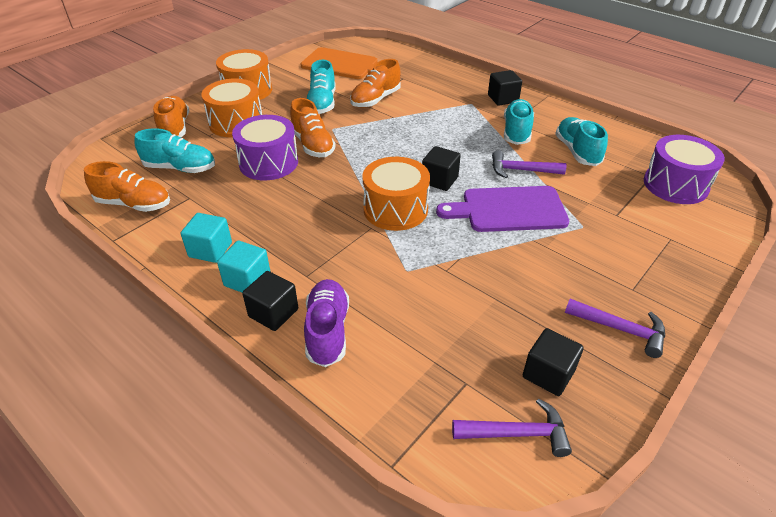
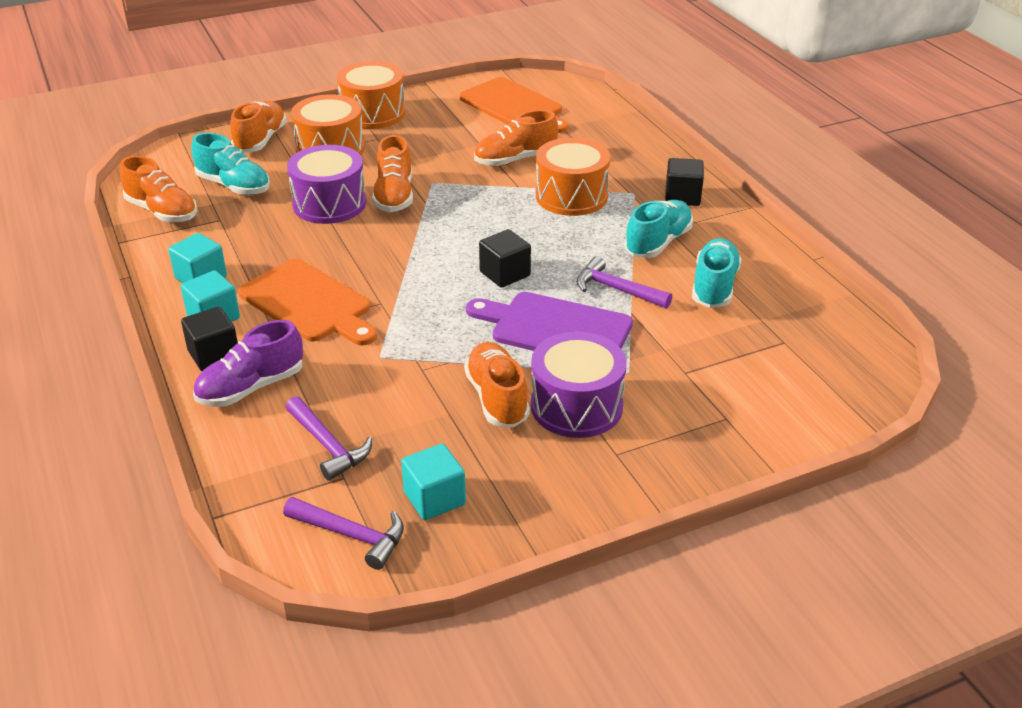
camera: 25 degrees right, 5 degrees down
(316, 244) = (309, 303): none -> orange cutting board
(322, 103) = (446, 149): turquoise shoe -> none
(327, 331) = (251, 387): purple shoe -> purple shoe turned 150 degrees counterclockwise
(395, 209) = (424, 291): orange drum -> orange drum (571, 196)
(518, 275) = (497, 398): none -> orange shoe
(548, 374) = (434, 498): black cube -> turquoise cube
(620, 329) = (557, 486): purple hammer -> purple hammer (328, 446)
(675, 185) = (805, 361): purple drum -> purple drum (576, 406)

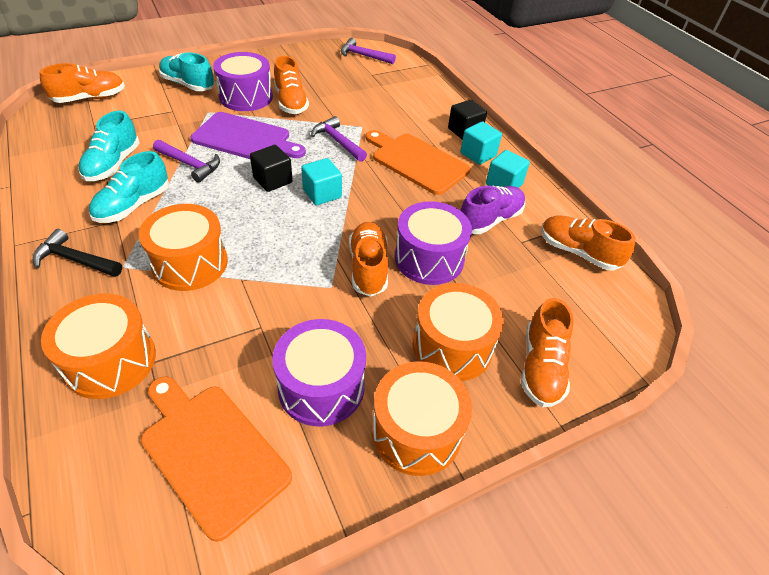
camera: 175 degrees right, 10 degrees up
(234, 186) = (531, 285): turquoise shoe -> turquoise shoe (188, 85)
(251, 387) = (434, 113): purple shoe -> purple shoe (490, 220)
(328, 446) = (382, 86): purple hammer -> purple hammer (338, 141)
(434, 498) = (327, 65): turquoise cube -> turquoise cube (322, 193)
(440, 130) = (321, 386): none -> purple drum
(515, 160) = (235, 323): orange shoe -> orange shoe (90, 98)
(606, 140) = (111, 361): none -> orange drum
(682, 197) = (75, 260): black cube -> black hammer

